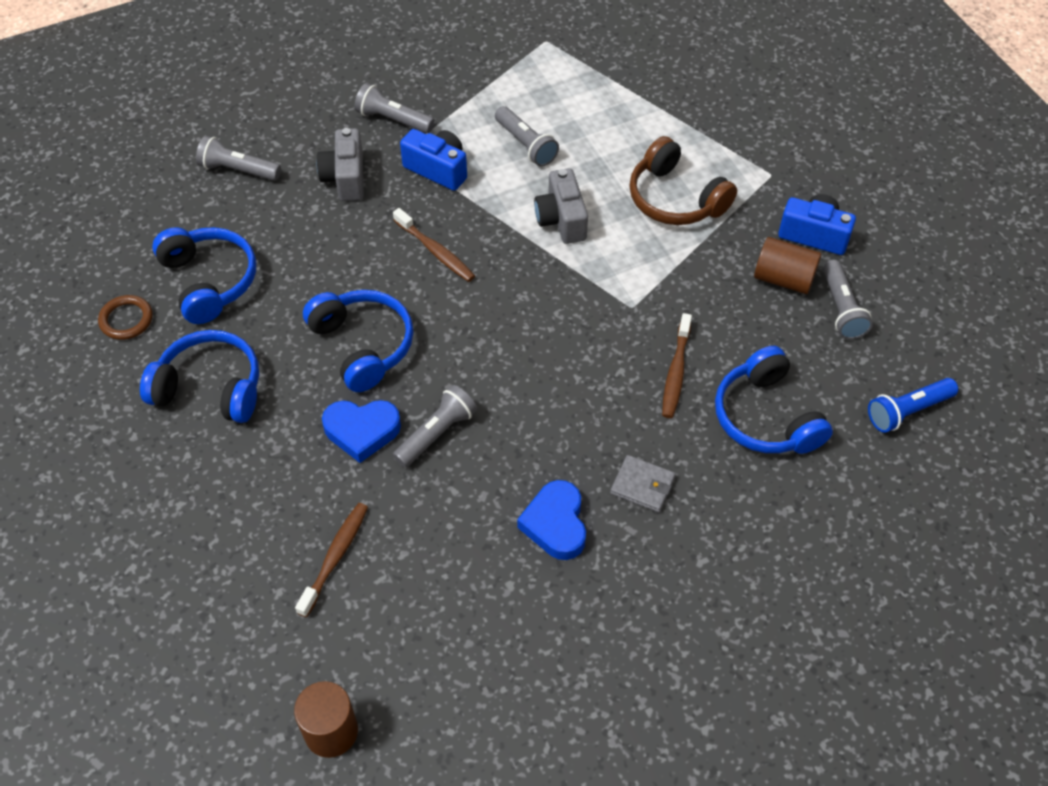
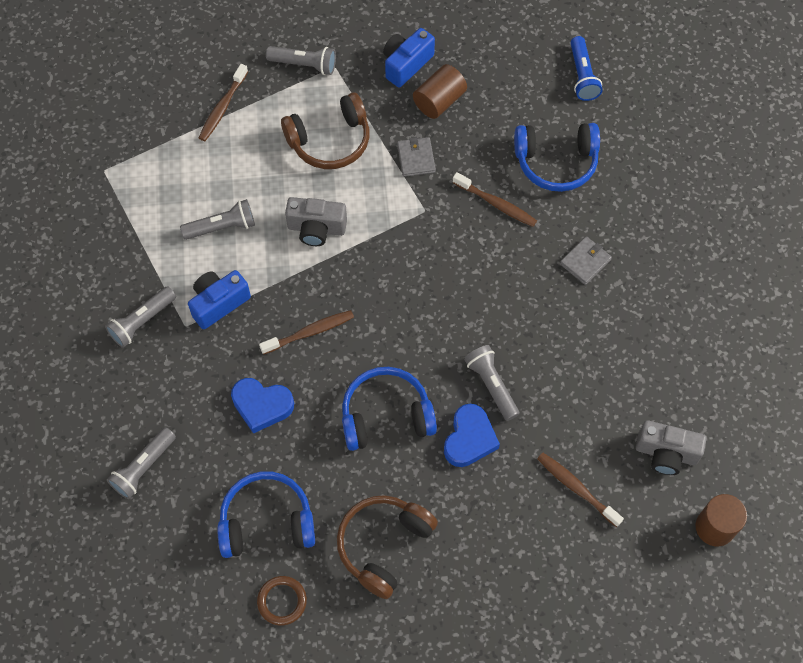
camera: 70 degrees left, 10 degrees up
(210, 388) = (383, 545): blue headphones -> brown headphones
(345, 178) = (195, 380): grey camera -> grey camera (666, 453)
(555, 524) = (598, 329): blue heart -> blue heart (262, 405)
(666, 102) = (222, 108): none -> brown toothbrush
(695, 279) = (416, 158): none -> grey wallet
(841, 309) = (481, 77): grey flashlight -> grey flashlight (304, 65)

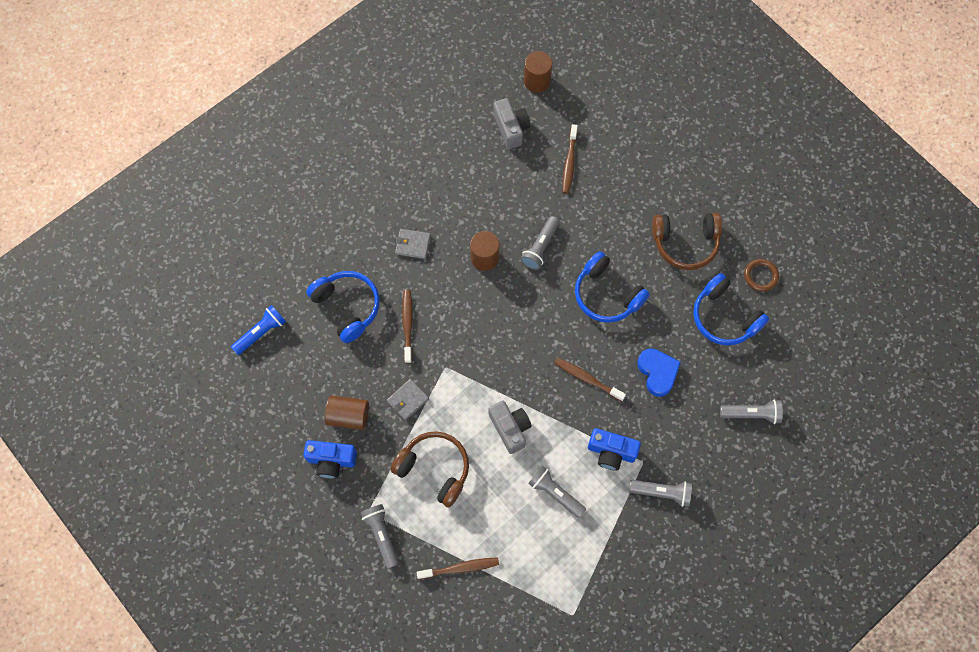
camera: 125 degrees left, 5 degrees up
(469, 439) = (584, 238): blue heart -> none
(519, 321) = (484, 258): none -> brown cylinder

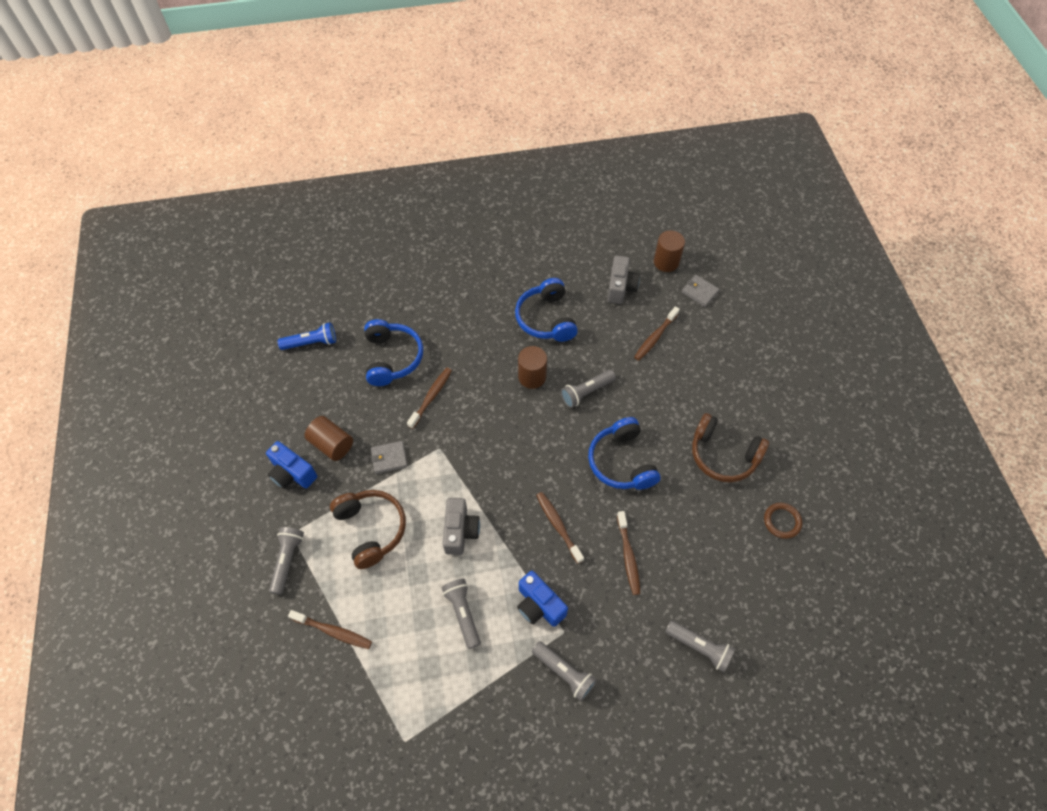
camera: 30 degrees right, 10 degrees down
(413, 244) = (478, 336): grey wallet -> grey wallet (699, 292)
(657, 372) = (628, 556): blue heart -> brown toothbrush
(724, 317) = (724, 540): blue headphones -> blue headphones (546, 318)

